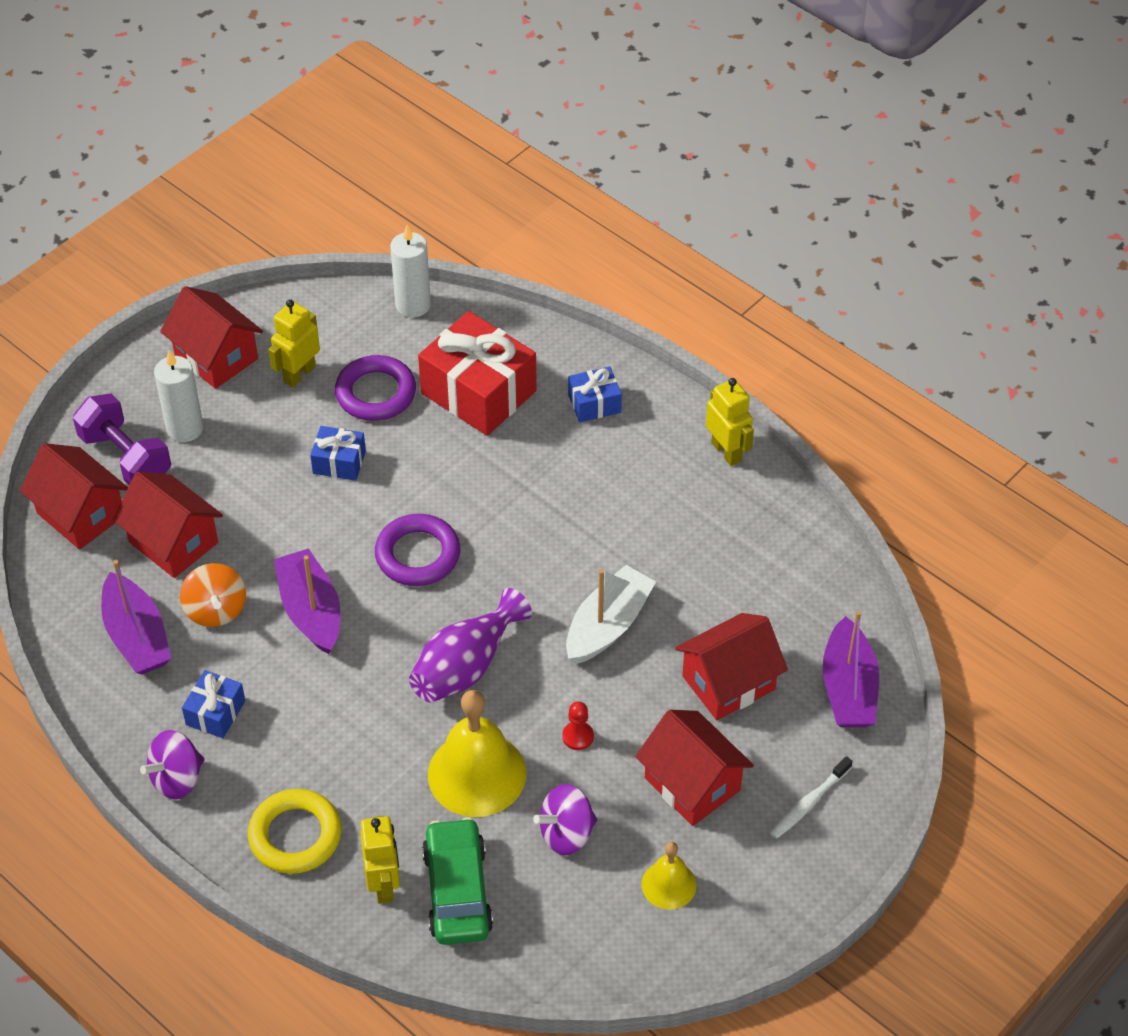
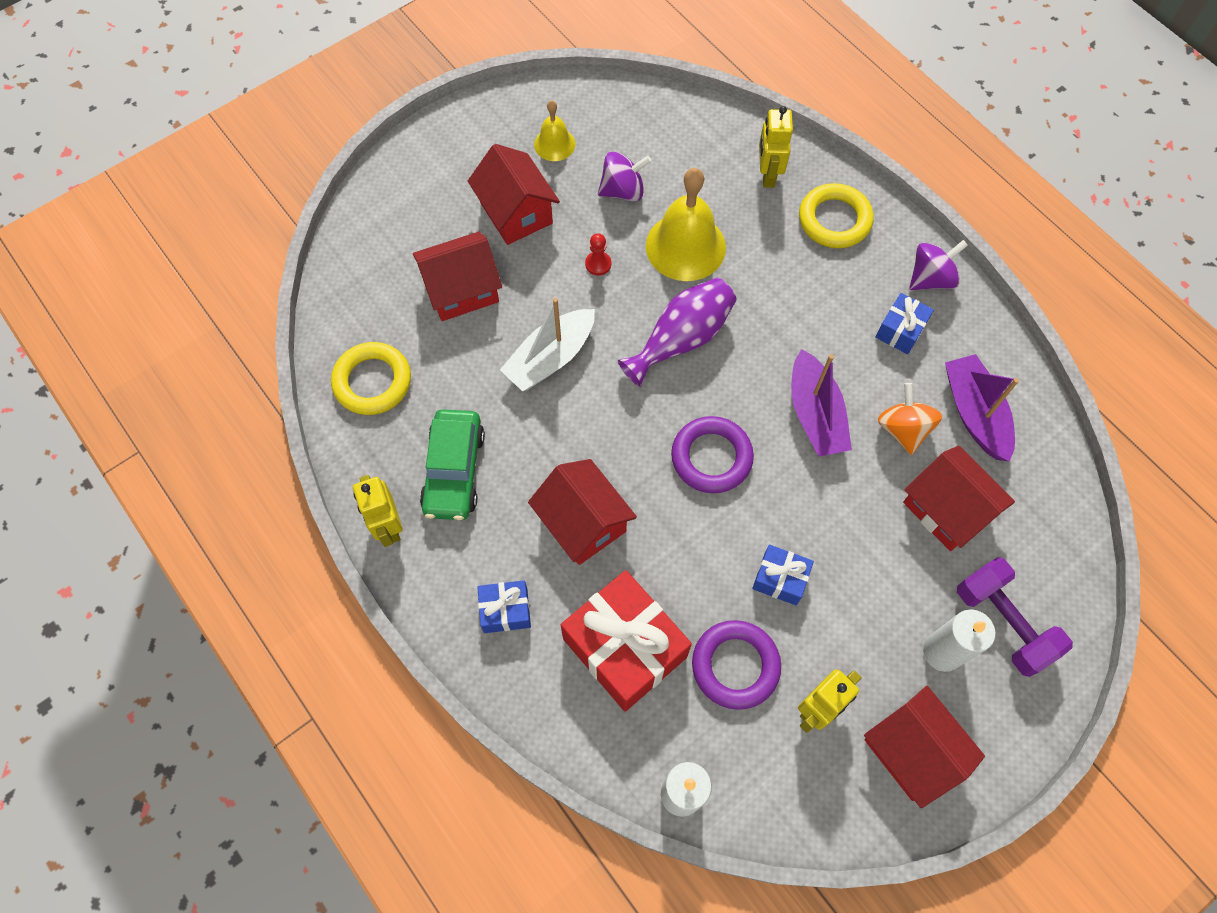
camera: 170 degrees left, 15 degrees up
(81, 514) = (1042, 558): red house -> red house (583, 523)
(457, 891) = (712, 162): green car -> green car (454, 471)
(792, 574) = (372, 382): none -> yellow ring
(809, 803) = (430, 186): white toothbrush -> none
(848, 688) = (364, 270): purple boat -> none

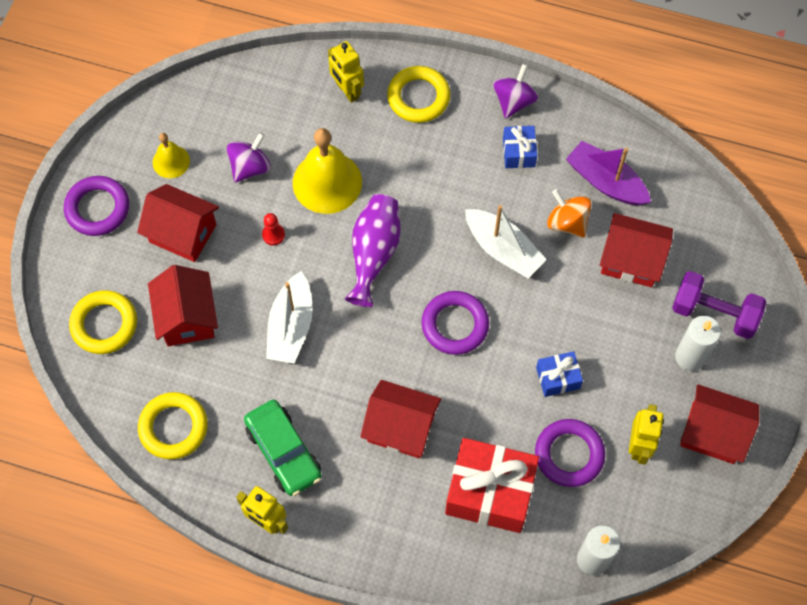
camera: 35 degrees left, 0 degrees up
(385, 251) = (104, 324): none -> yellow ring
(458, 147) = (97, 208): none -> purple ring
(462, 290) = (187, 317): red house -> red house turned 45 degrees counterclockwise
(505, 610) = (393, 522): blue gift -> none
(815, 414) = (502, 249): purple boat -> white boat

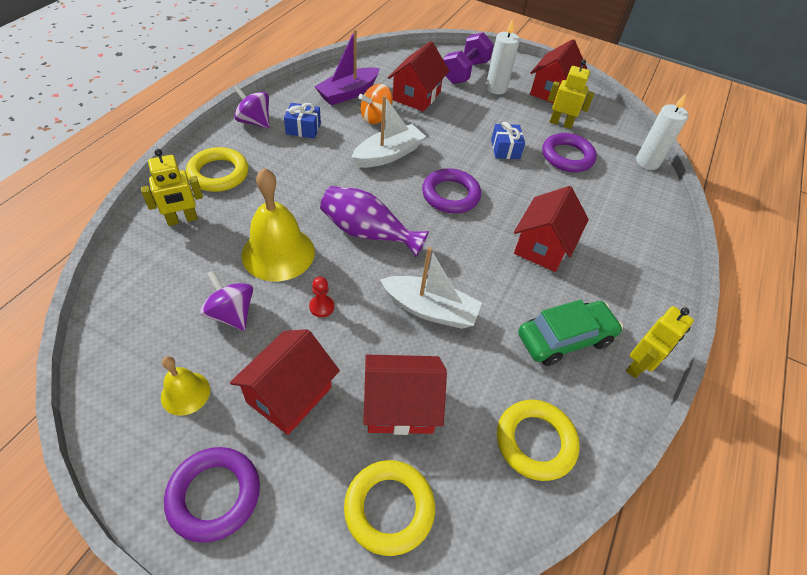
camera: 85 degrees left, 15 degrees down
(490, 492) = (599, 204): red gift -> none

